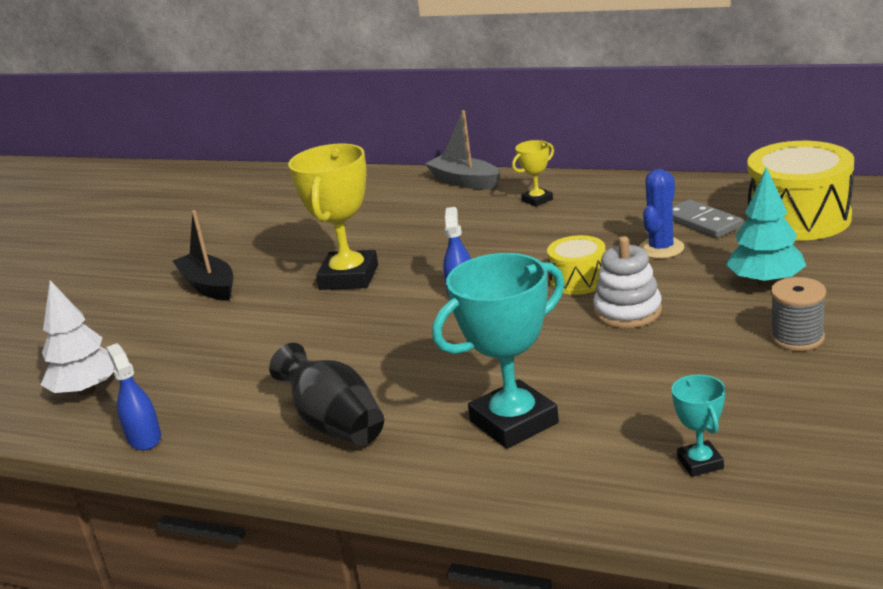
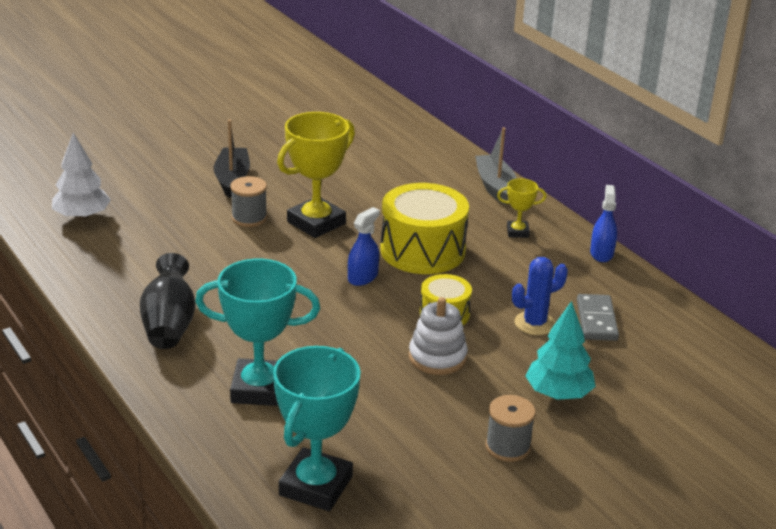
camera: 30 degrees right, 5 degrees up
(144, 438) = (71, 268): blue spray bottle -> blue spray bottle (601, 253)
(276, 305) = (249, 218): none -> grey spool
(700, 463) = (316, 486): turquoise trophy -> turquoise trophy, size x2.04
(799, 218) = (668, 359): yellow drum -> yellow drum (422, 250)

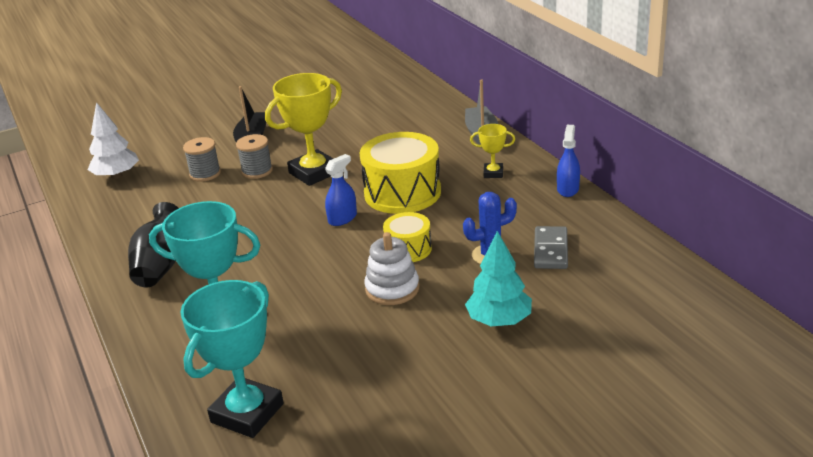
camera: 10 degrees right, 0 degrees up
(508, 447) = (439, 373): grey spool -> grey spool (205, 174)

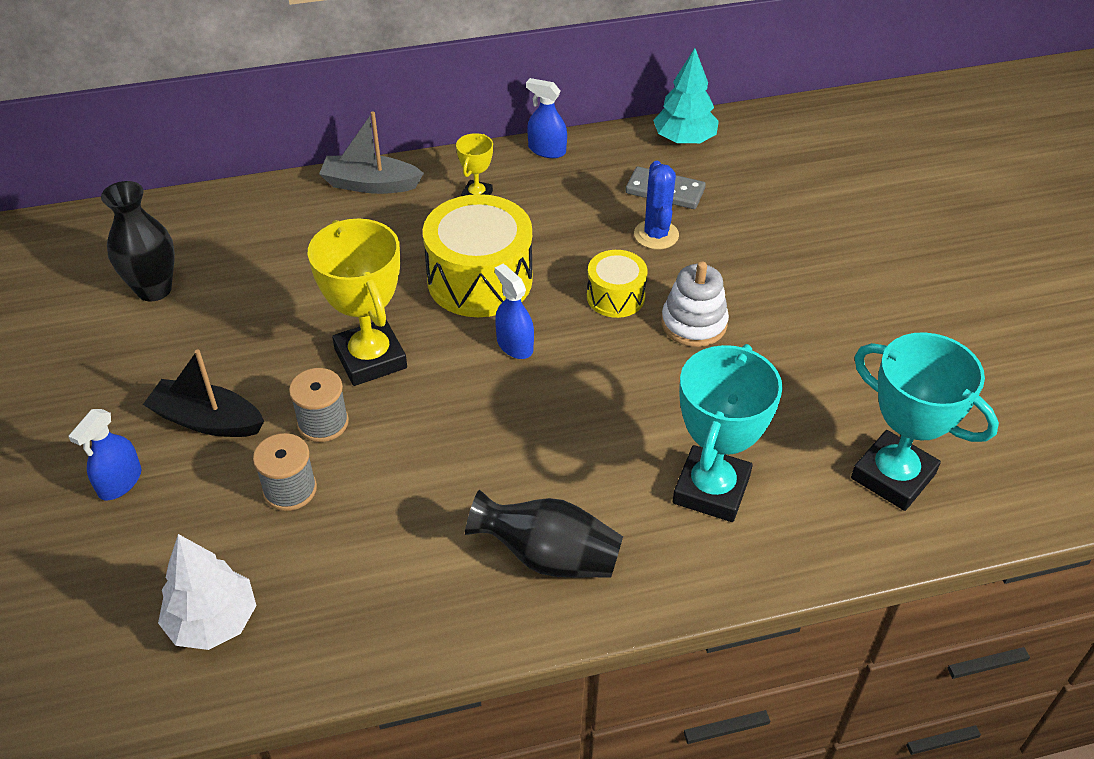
camera: 80 degrees left, 15 degrees up
(205, 129) = (120, 482): none -> blue spray bottle
(349, 99) = (154, 289): none -> black vase
(499, 320) = (778, 254): turquoise tree -> turquoise tree (684, 140)

